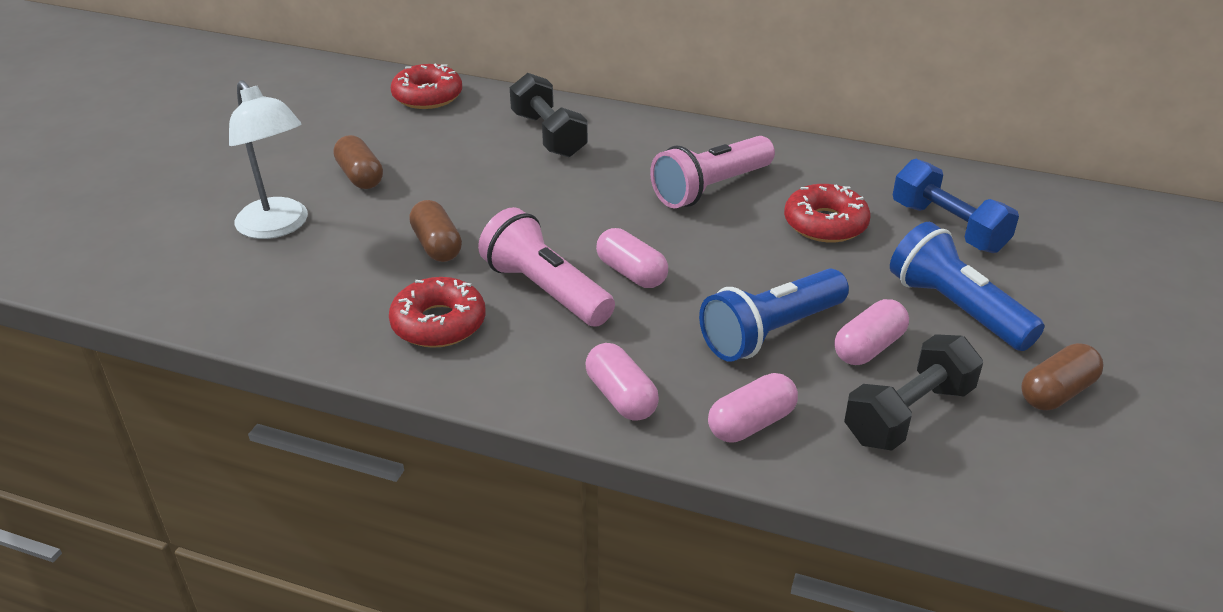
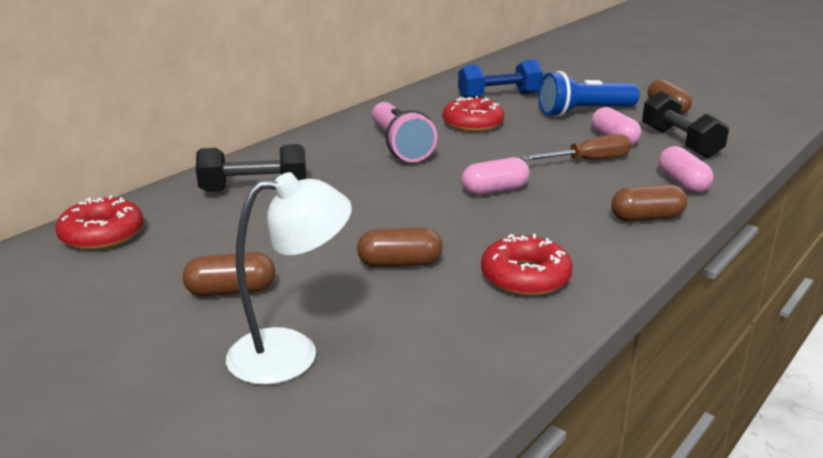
camera: 70 degrees left, 10 degrees down
(545, 290) = (500, 225): pink flashlight -> none
(621, 397) = (646, 218): pink capsule -> brown capsule
(771, 332) = (588, 160): blue flashlight -> brown screwdriver

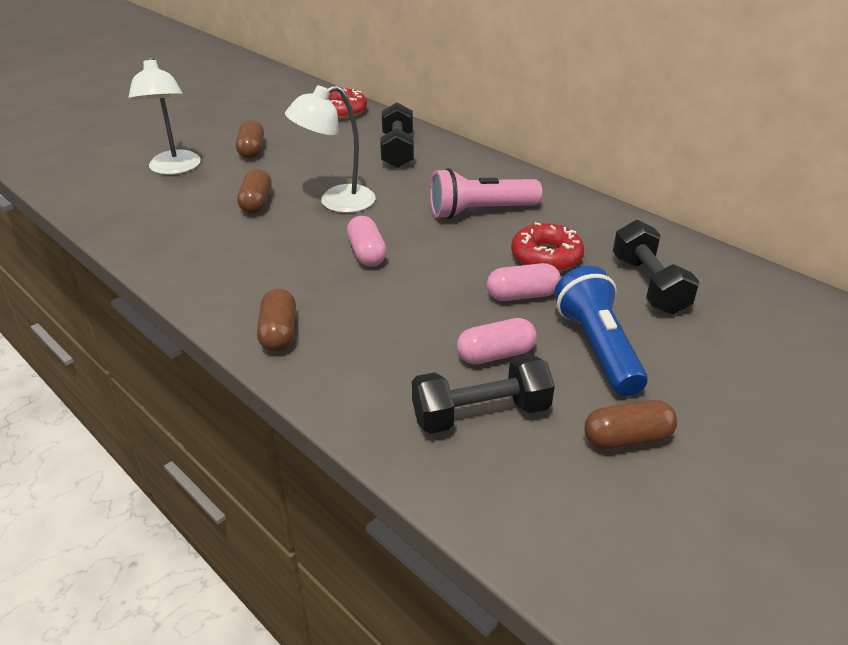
camera: 95 degrees right, 10 degrees up
(391, 214) = (336, 202): none -> white lamp
(499, 96) = (649, 285): blue dumbbell -> black dumbbell
(525, 277) = (210, 251): red donut -> none
(588, 160) = (429, 321): brown screwdriver -> none
(682, 183) = (352, 380): pink capsule -> pink capsule (522, 295)

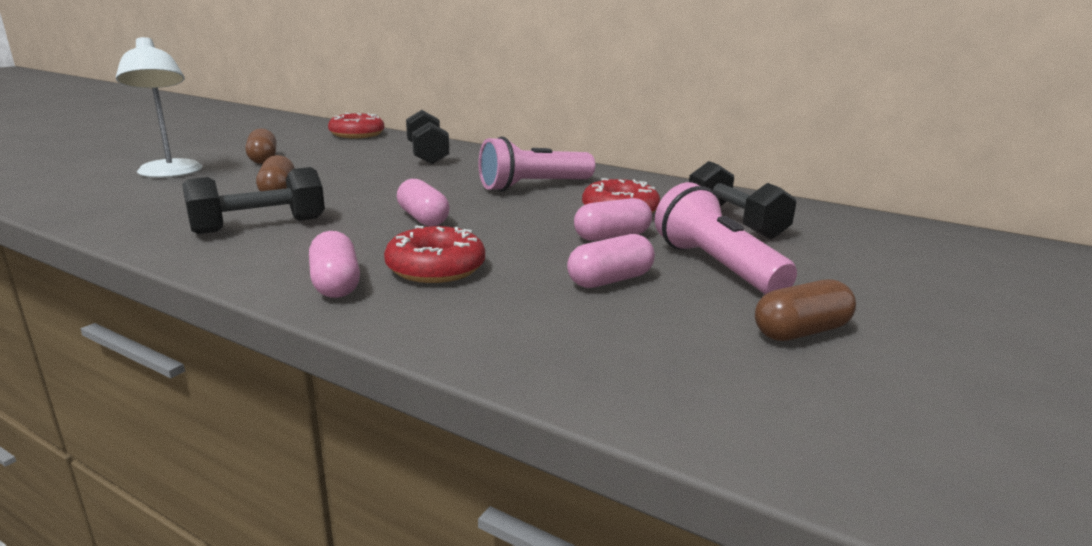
camera: 15 degrees left, 15 degrees down
(279, 333) = (335, 284): brown capsule -> pink capsule
(336, 202) = (373, 187): white lamp -> none
(359, 322) = (435, 268): none -> red donut
(480, 413) = (622, 328): black dumbbell -> black dumbbell (259, 226)
(597, 347) = (716, 266): blue flashlight -> pink flashlight

